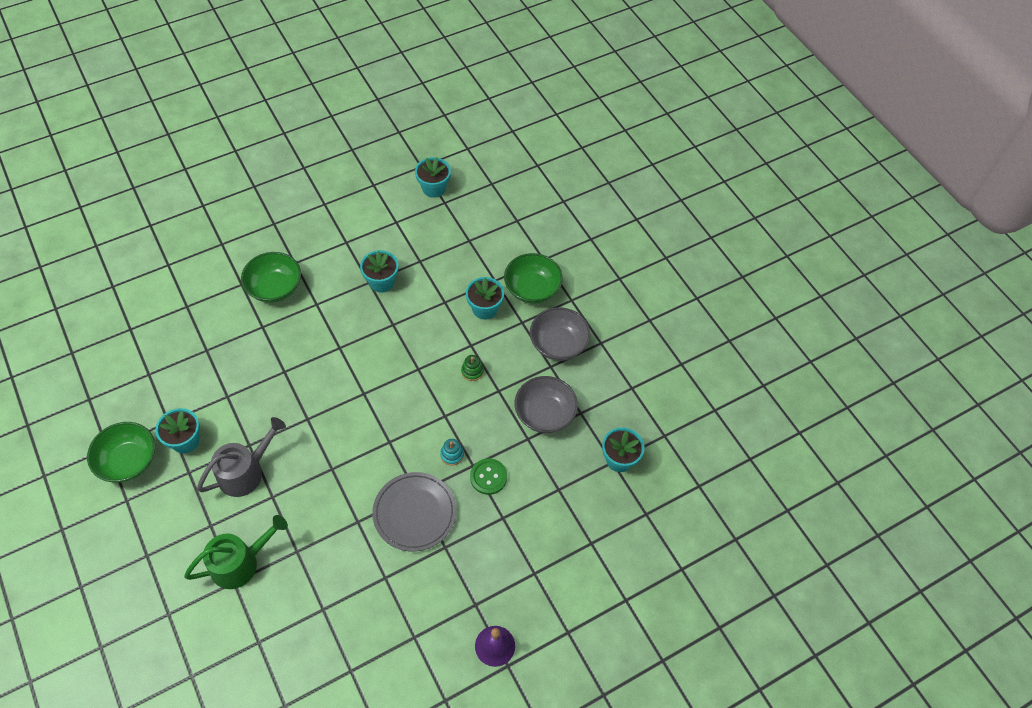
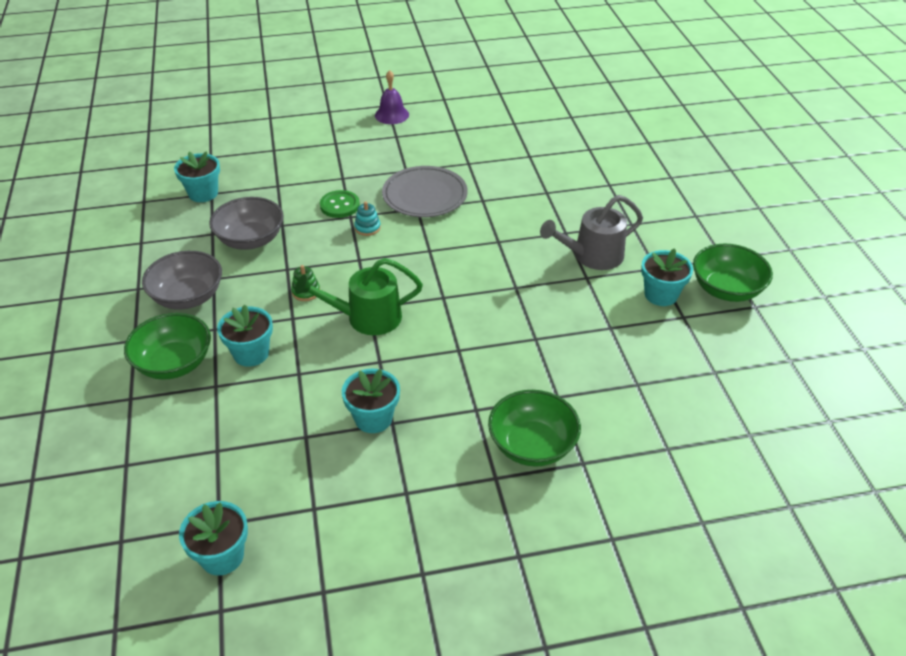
camera: 160 degrees left, 15 degrees down
(240, 563) = (602, 194): green watering can -> green watering can (367, 317)

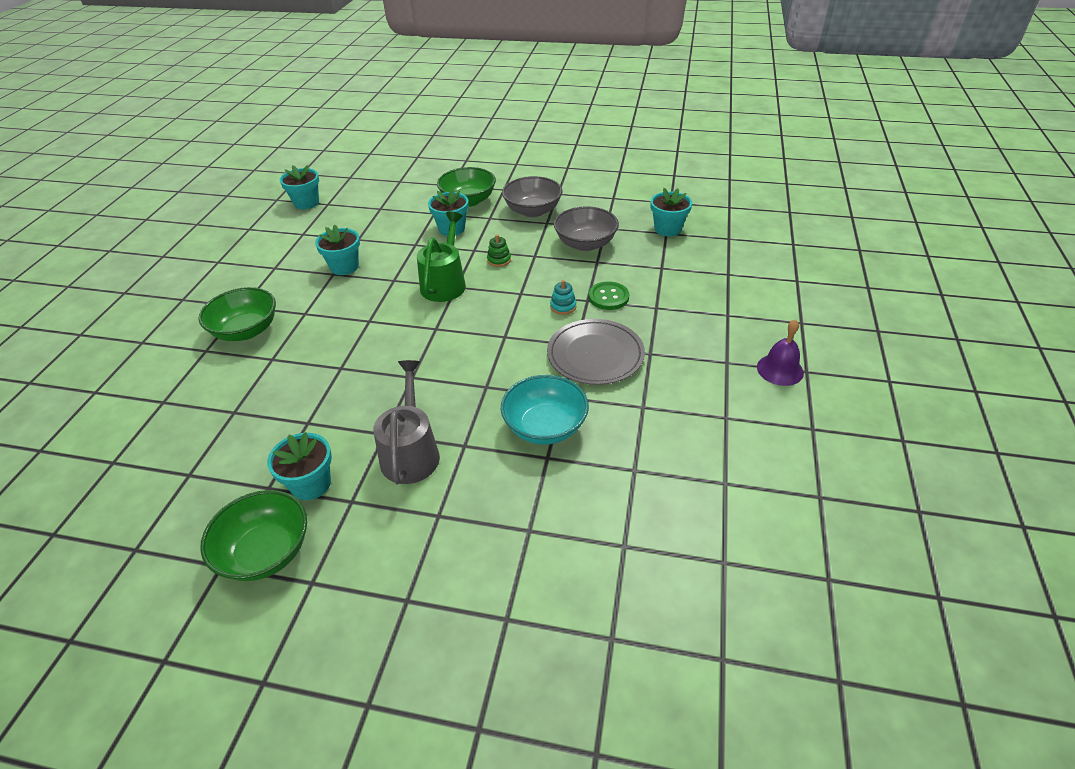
camera: 115 degrees right, 0 degrees up
(519, 200) = (545, 427): none -> turquoise bowl

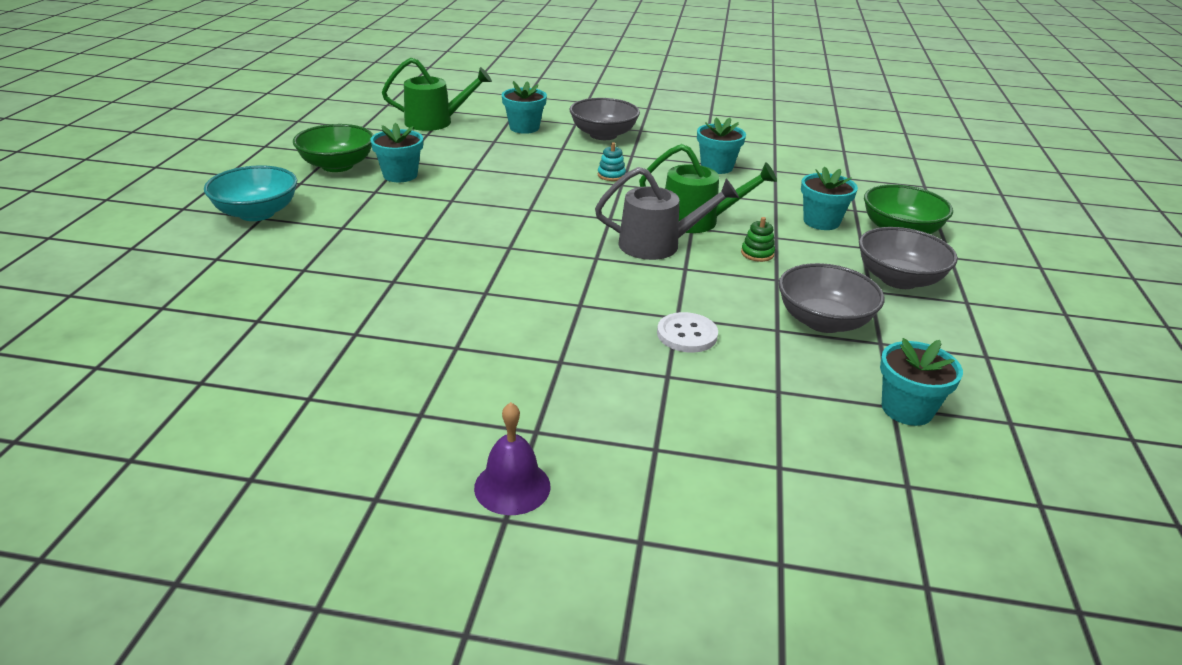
camera: 85 degrees right, 10 degrees down
(149, 471) = (435, 122): none -> green watering can
(246, 330) = (603, 135): green bowl -> grey bowl
(306, 203) = (840, 140): turquoise flower pot -> turquoise flower pot (524, 128)
(411, 452) = (423, 212): grey watering can -> grey watering can (657, 245)
(545, 427) = (438, 280): turquoise bowl -> turquoise bowl (257, 213)
(563, 306) = (659, 297): turquoise stacking toy -> turquoise stacking toy (611, 175)
(595, 355) = (558, 317): grey plate -> none
(608, 297) = (687, 334): green button -> white button

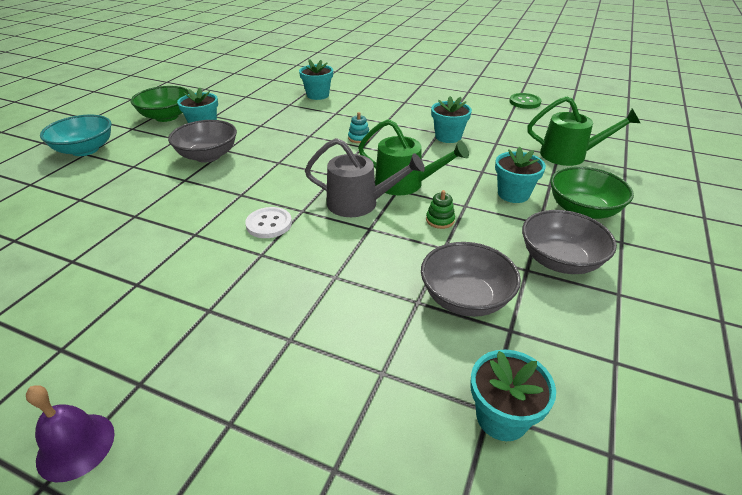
camera: 15 degrees right, 5 degrees up
(435, 122) = (257, 87): green watering can -> green watering can (569, 155)
(603, 135) = (373, 104): grey bowl -> grey bowl (208, 156)
(687, 334) = (332, 296): white button -> white button (269, 224)
(784, 123) = (524, 102): none -> green button

